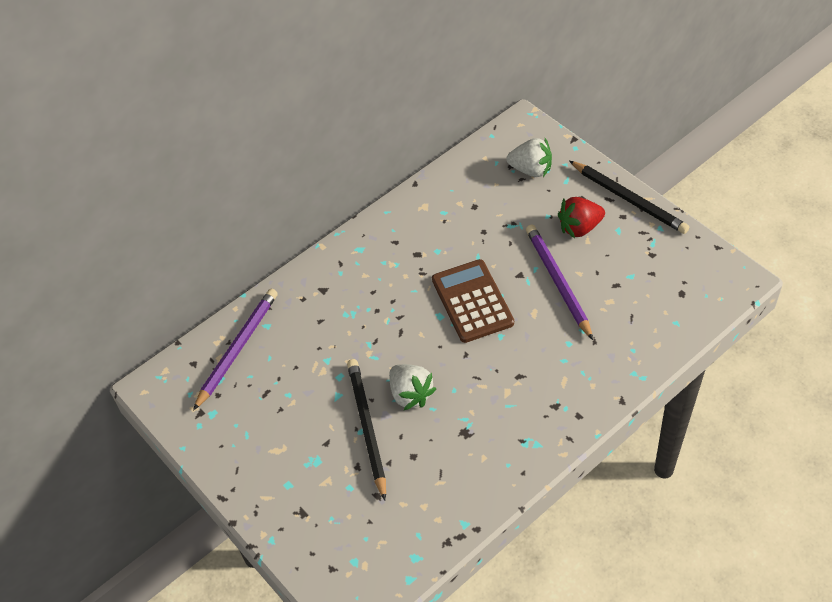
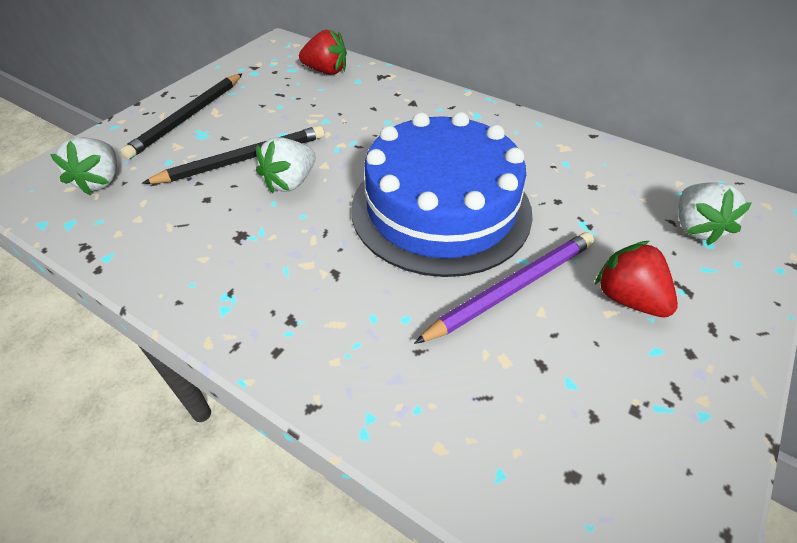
camera: 70 degrees right, 5 degrees down
(237, 349) = (326, 71): purple pencil -> red strawberry
(362, 540) = (100, 181): none -> white strawberry
(472, 301) = (441, 209): brown calculator -> blue cake
(628, 199) = (732, 356): black pencil -> black pencil (188, 117)

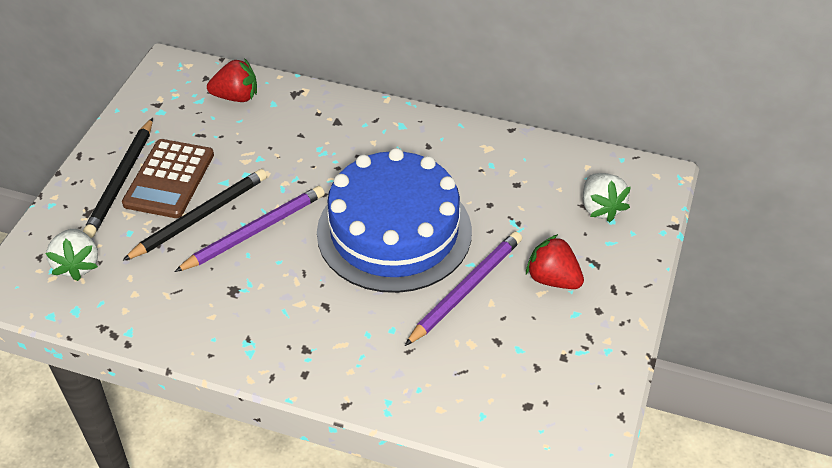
camera: 15 degrees left, 0 degrees up
(231, 123) = (169, 179): none -> brown calculator
(290, 182) = (254, 231): white strawberry -> purple pencil

